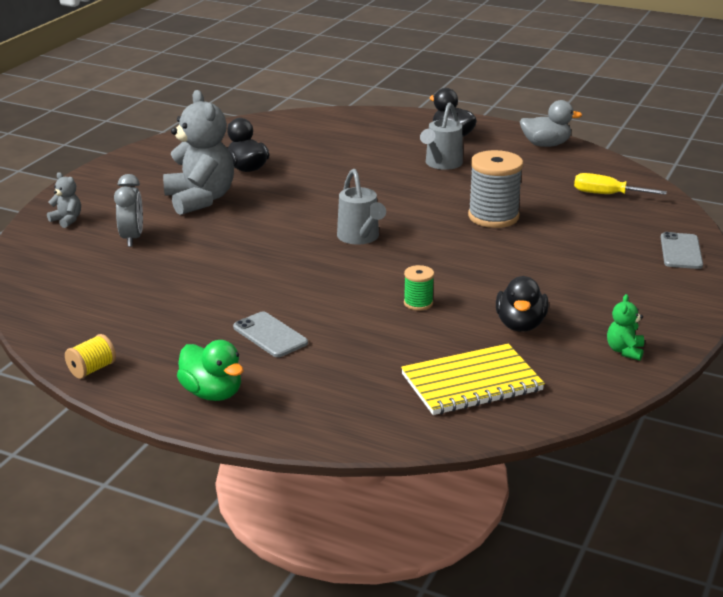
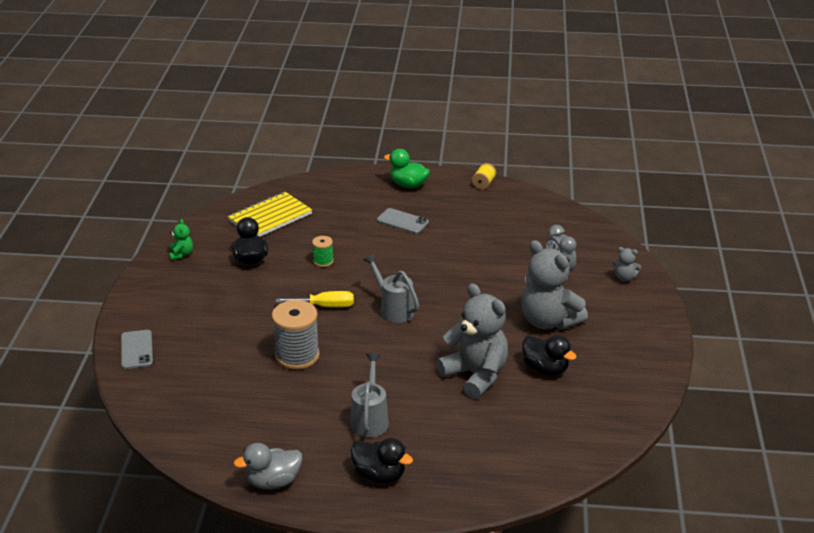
camera: 160 degrees right, 5 degrees up
(318, 175) = (475, 375): none -> grey teddy bear
(607, 194) = (201, 409): yellow screwdriver -> yellow screwdriver (325, 306)

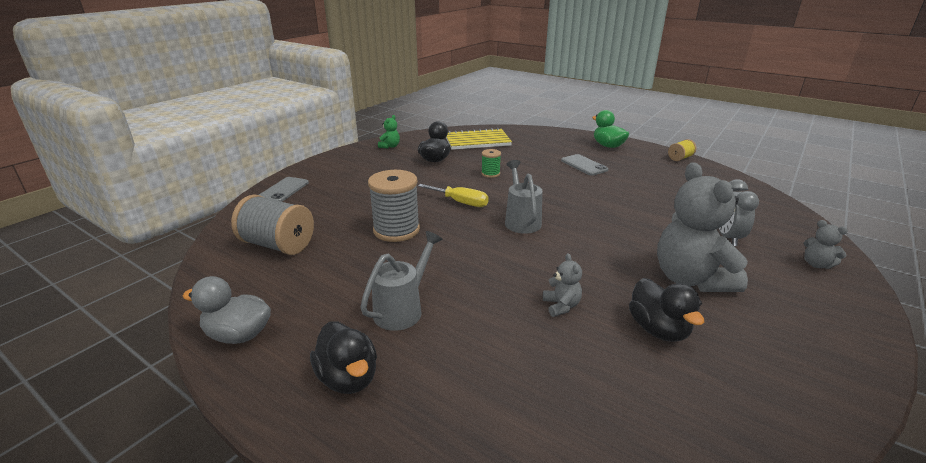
camera: 30 degrees right, 5 degrees down
(209, 406) = (278, 245): none -> grey spool
(475, 375) = (561, 306): grey teddy bear -> grey teddy bear, size x0.44

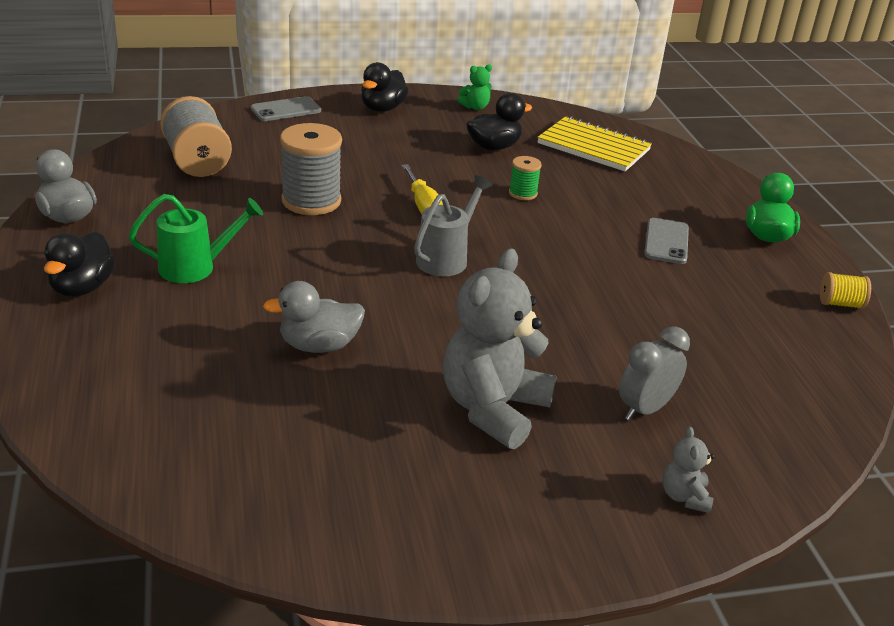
camera: 40 degrees right, 5 degrees up
(403, 309) = (195, 267): grey watering can -> green watering can
(561, 306) = (319, 345): grey teddy bear -> grey duck
(658, 329) = (360, 416): black duck -> black duck (382, 108)

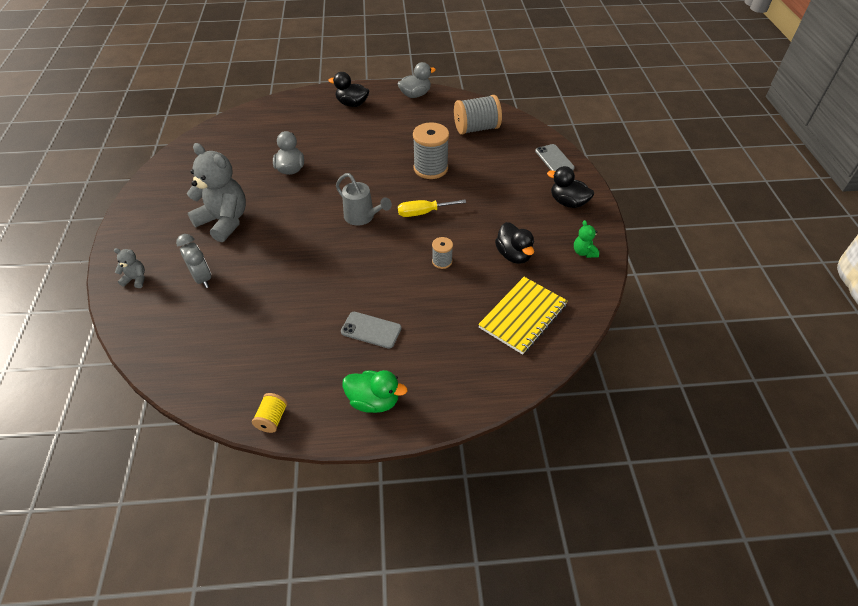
camera: 100 degrees right, 15 degrees up
(195, 267) = (364, 132): green watering can -> none
(523, 193) = (442, 261): green spool -> grey spool

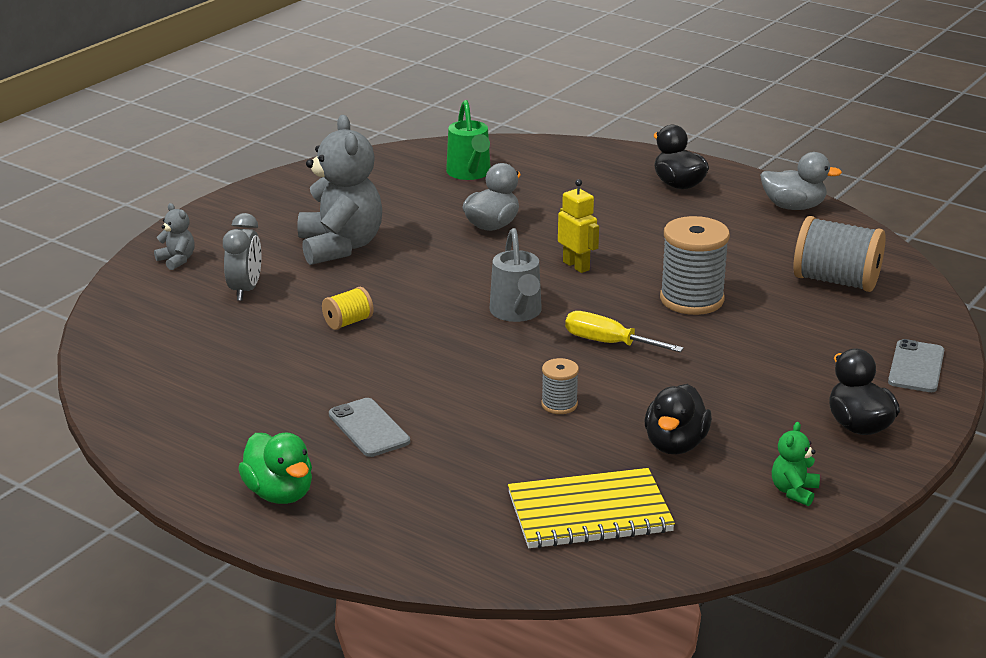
camera: 40 degrees right, 20 degrees down
(242, 141) = (470, 173): none -> green watering can
(272, 419) = (152, 450): yellow spool -> yellow spool (348, 322)
(358, 174) = (576, 266): none -> yellow robot

